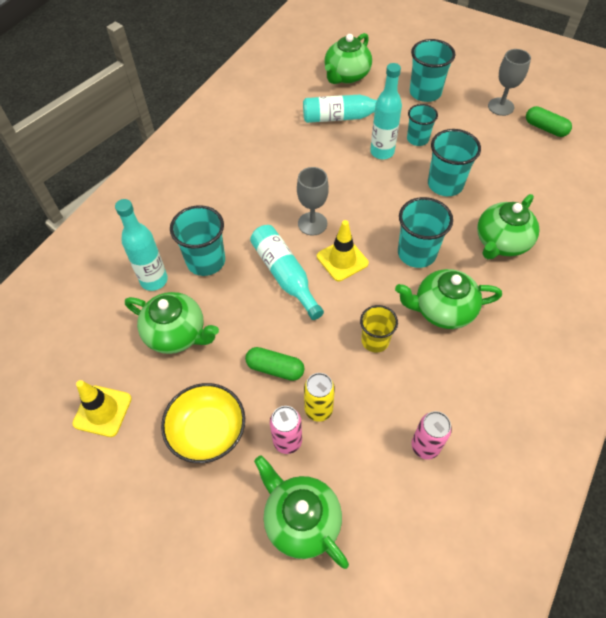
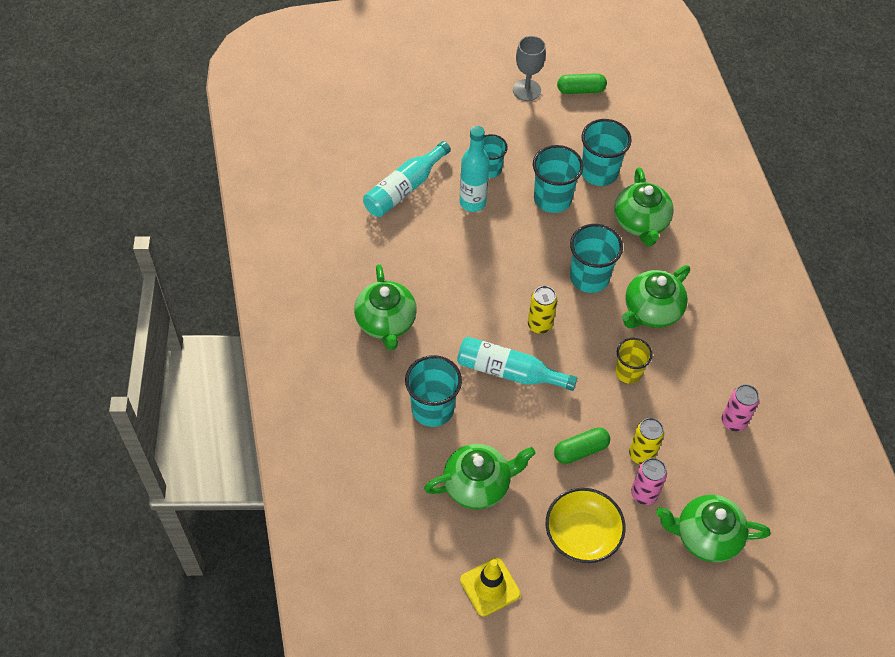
camera: 45 degrees left, 0 degrees up
(154, 280) = (408, 458): turquoise bottle -> none
(312, 223) = (484, 311): grey goblet -> none
(342, 260) = (539, 325): yellow traffic cone -> yellow can
(346, 75) = (361, 142): green teapot -> green teapot (386, 322)
(425, 93) = (450, 116): turquoise cup -> turquoise cup (599, 172)

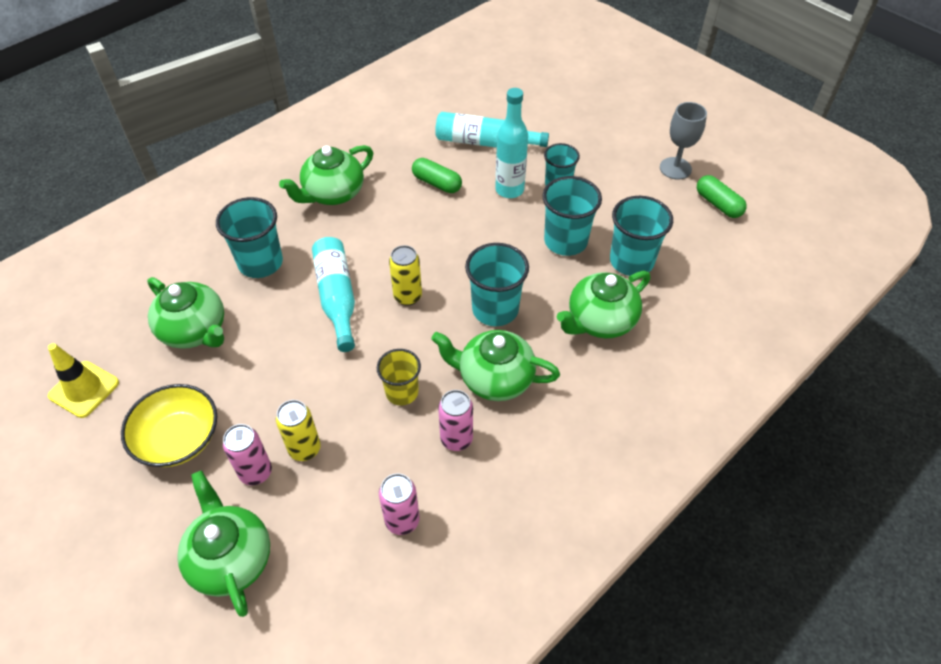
camera: 60 degrees right, 5 degrees down
(580, 450) = (279, 393): green capsule -> green capsule (437, 183)
(688, 359) = (456, 439): none -> pink can

